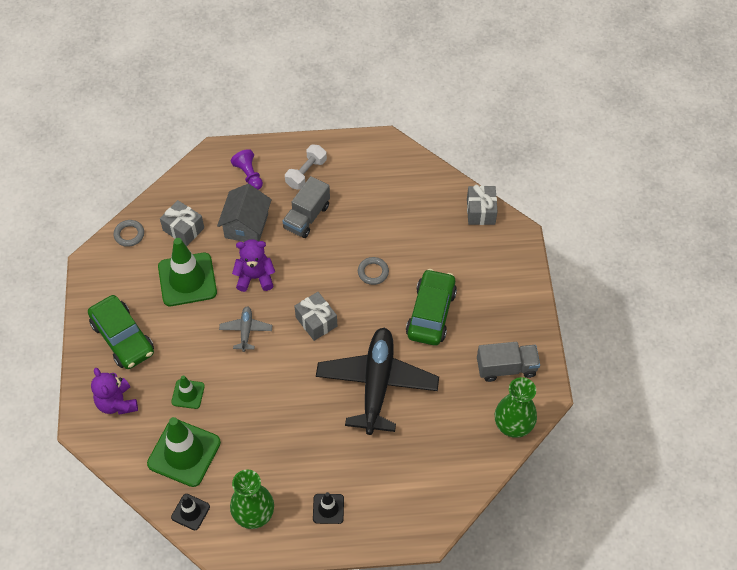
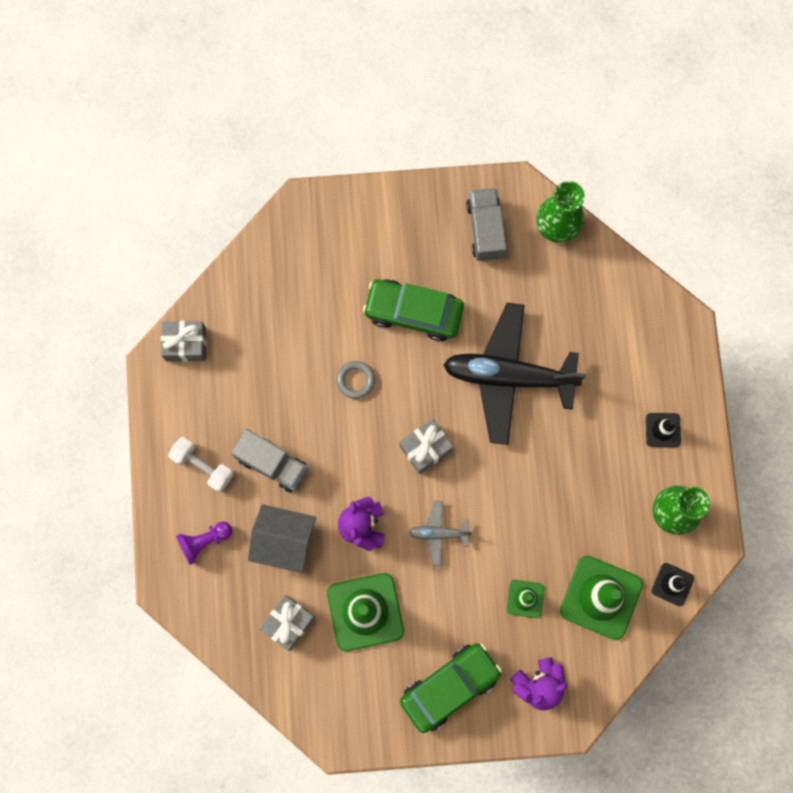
camera: 90 degrees left, 20 degrees up
(129, 234) = (296, 694): grey ring -> none
(481, 211) = (268, 248): grey gift -> grey gift (186, 344)

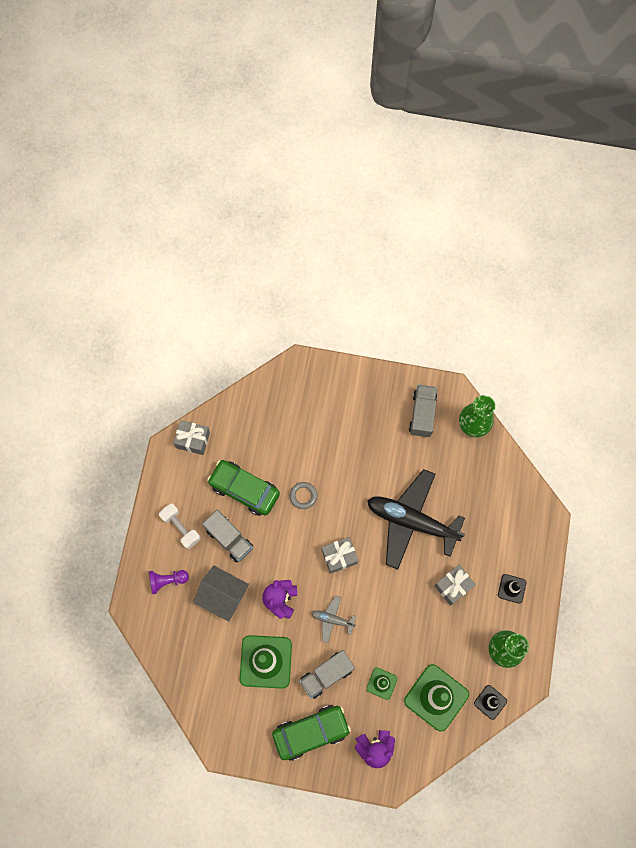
camera: 15 degrees right, 5 degrees down
(288, 623) = (210, 654): grey gift -> grey gift (453, 586)
(413, 312) = (356, 459): green car -> green car (244, 489)
(450, 607) = (326, 674): none -> grey truck

